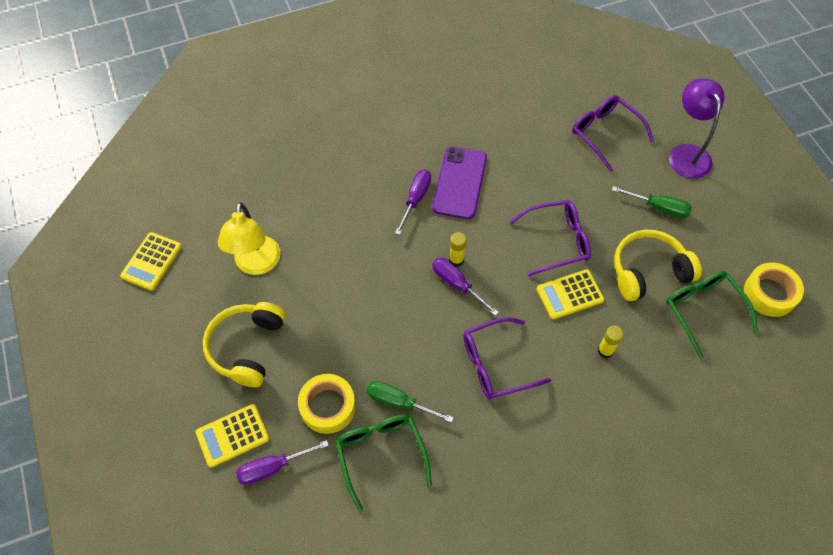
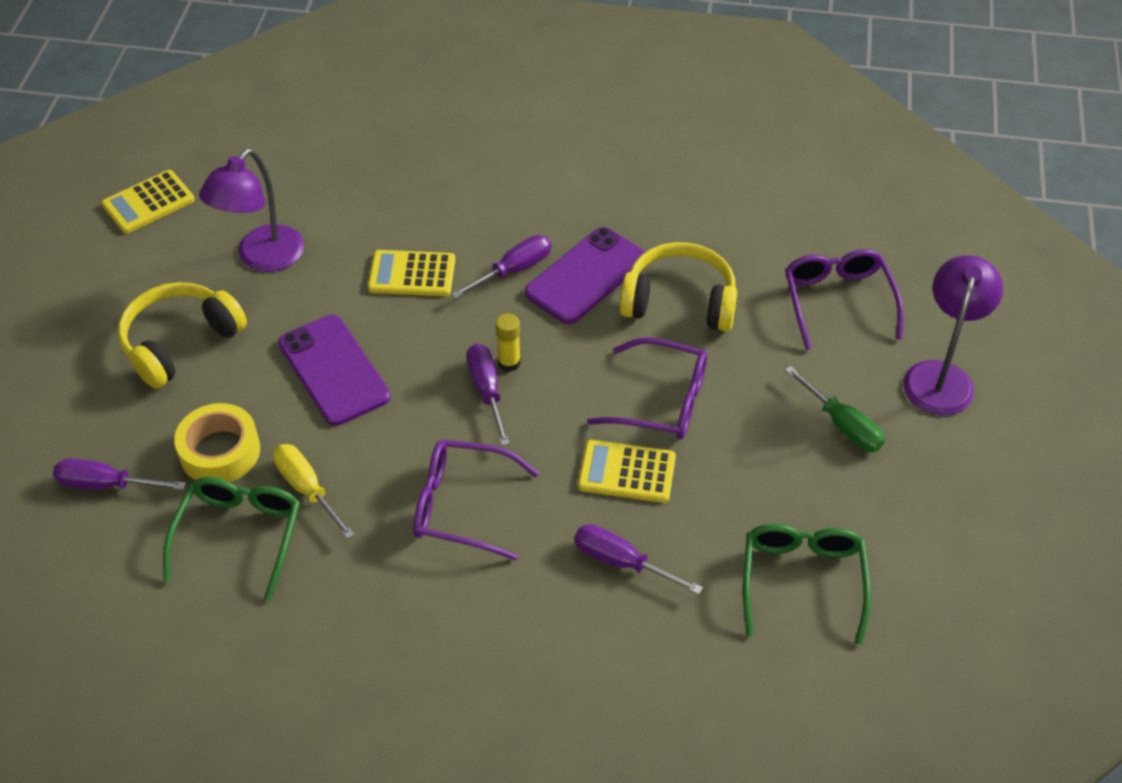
camera: 30 degrees right, 10 degrees down
(232, 435) = (90, 428): yellow calculator -> yellow calculator (412, 274)
(256, 264) = (262, 258): yellow lamp -> purple lamp
(357, 317) = (333, 370): none -> purple phone
(398, 402) = (306, 488): green screwdriver -> yellow screwdriver
(605, 351) = (621, 562): yellow glue stick -> purple screwdriver
(648, 271) = (762, 496): yellow headphones -> yellow headphones (679, 301)
(769, 293) = (922, 607): yellow tape -> none

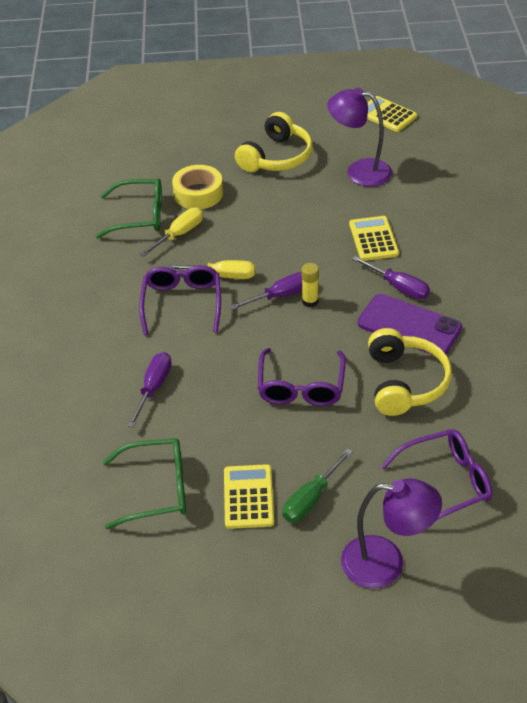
camera: 80 degrees right, 5 degrees down
(105, 484) = (164, 158): purple screwdriver -> none
(180, 342) = (276, 157): yellow headphones -> yellow headphones turned 90 degrees clockwise
(333, 370) = (276, 223): purple phone -> none
(422, 448) = (224, 276): none -> yellow screwdriver
(627, 472) = (230, 378): yellow calculator -> yellow calculator (248, 497)

